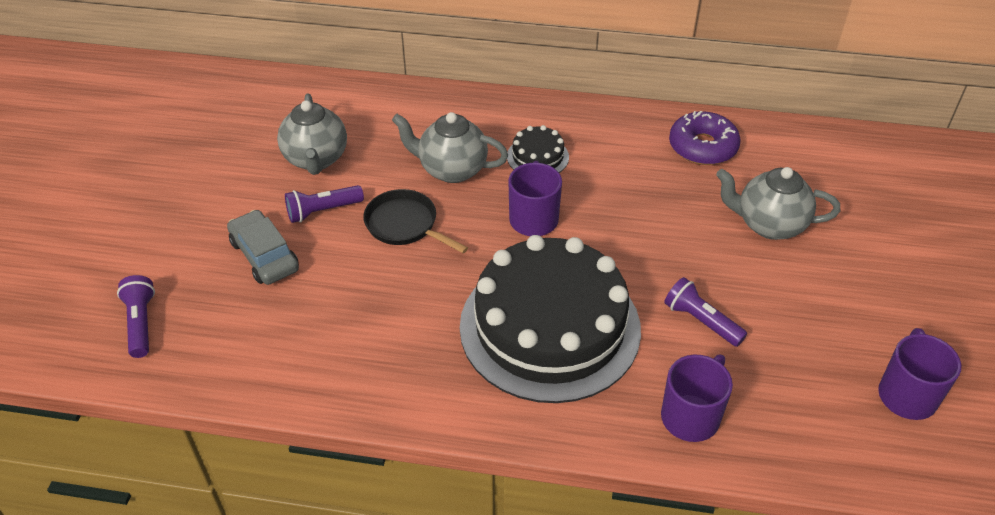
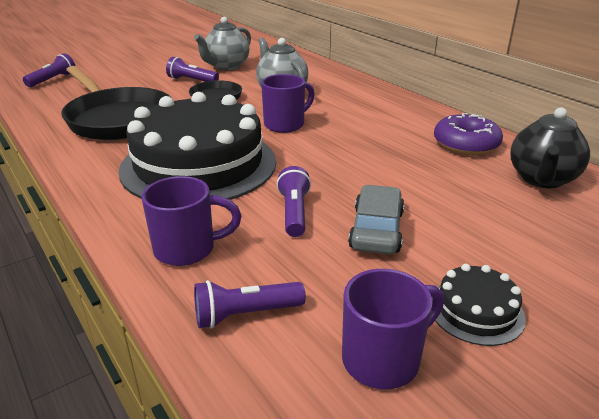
camera: 45 degrees right, 15 degrees down
(265, 255) = (138, 82): grey car -> grey car (376, 230)
(360, 327) = (118, 119): none -> black pan
(537, 157) = (340, 106): black cake -> black cake (476, 311)
(769, 224) = (447, 198): grey teapot -> none
(796, 158) = (542, 179): none -> black teapot
(806, 432) = (245, 315): none -> purple flashlight

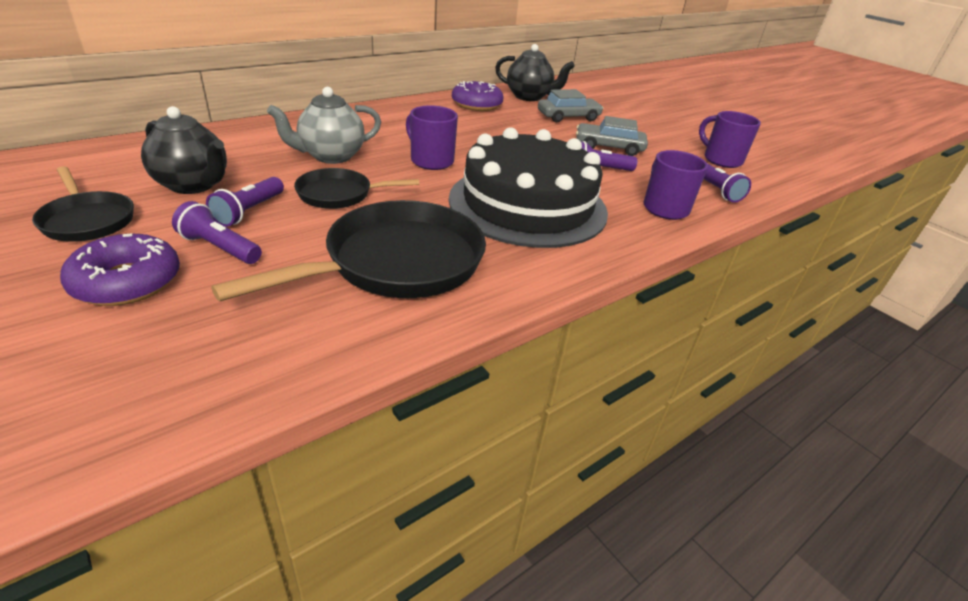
camera: 95 degrees left, 5 degrees up
(53, 80) = (138, 372): purple flashlight -> purple flashlight (219, 248)
(123, 69) = (127, 282): none -> purple donut
(185, 55) = (87, 220): none -> black pan
(226, 66) = (193, 185): grey teapot -> black teapot
(476, 311) = (671, 136): black cake -> none
(481, 206) = (568, 117): none -> grey car

